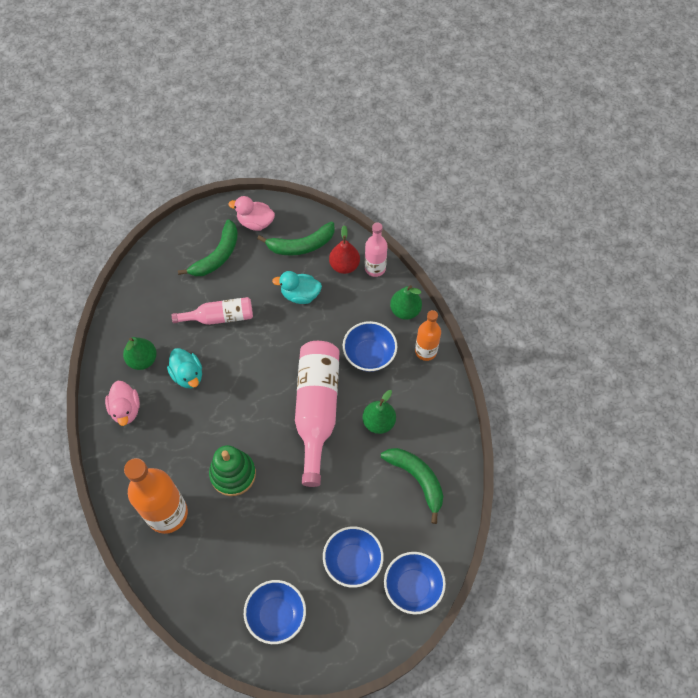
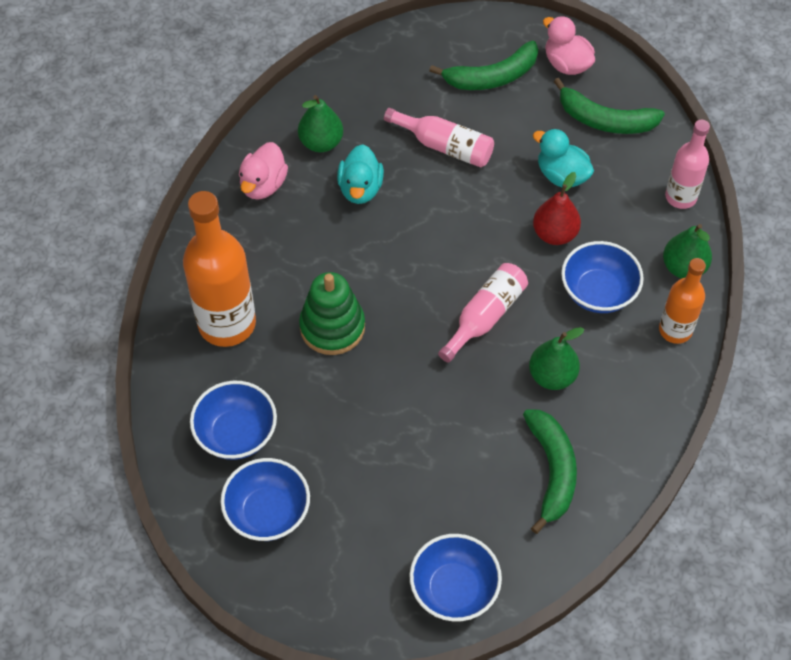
camera: 35 degrees right, 5 degrees down
(317, 410) = (485, 316): pink bottle -> pink bottle, size x0.58
(344, 265) = (643, 172): red pear -> red pear (555, 234)
(353, 561) = (402, 512): blue bowl -> blue bowl (236, 434)

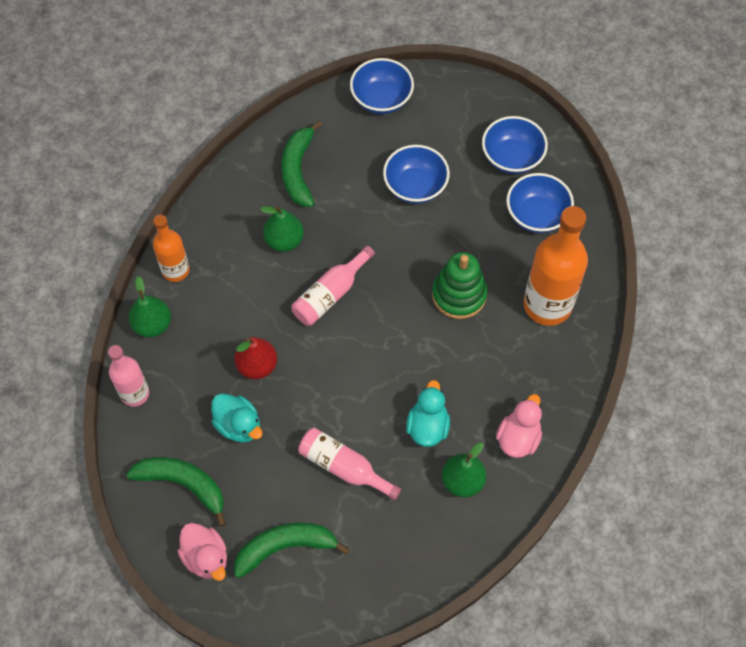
camera: 175 degrees left, 5 degrees up
(598, 292) = (231, 308): blue bowl -> blue bowl (415, 186)

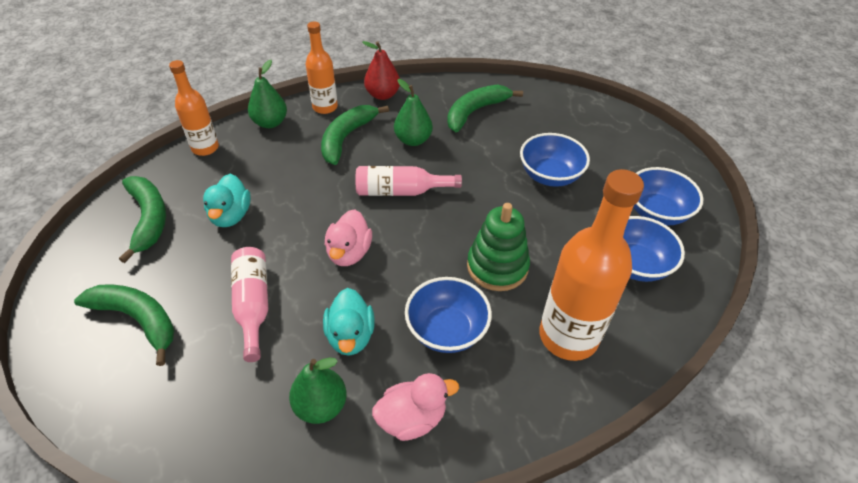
camera: 45 degrees right, 15 degrees down
(135, 393) = (205, 148): pink bottle -> orange bottle
(206, 557) = (89, 275): pink duck -> pink duck (349, 253)
(232, 284) = (346, 138): none -> green banana
(257, 365) = (294, 192): red pear -> red pear (382, 95)
(381, 99) = (587, 113): blue bowl -> blue bowl (446, 330)
(427, 426) = (350, 336): turquoise duck -> turquoise duck turned 120 degrees clockwise

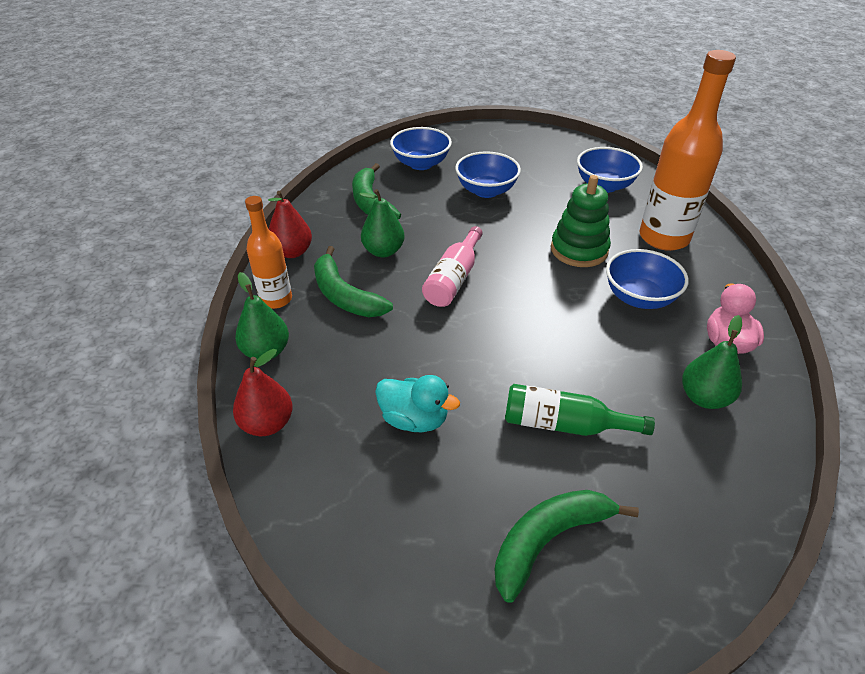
camera: 65 degrees left, 5 degrees down
(148, 219) = (372, 507): green banana -> none
(205, 148) = (267, 424): orange bottle -> red pear
(253, 305) = (564, 424): pink bottle -> green bottle
(349, 253) = (521, 335): pink duck -> none
(350, 336) = (628, 359): turquoise duck -> none
(656, 212) = (556, 158): blue bowl -> blue bowl (421, 164)

